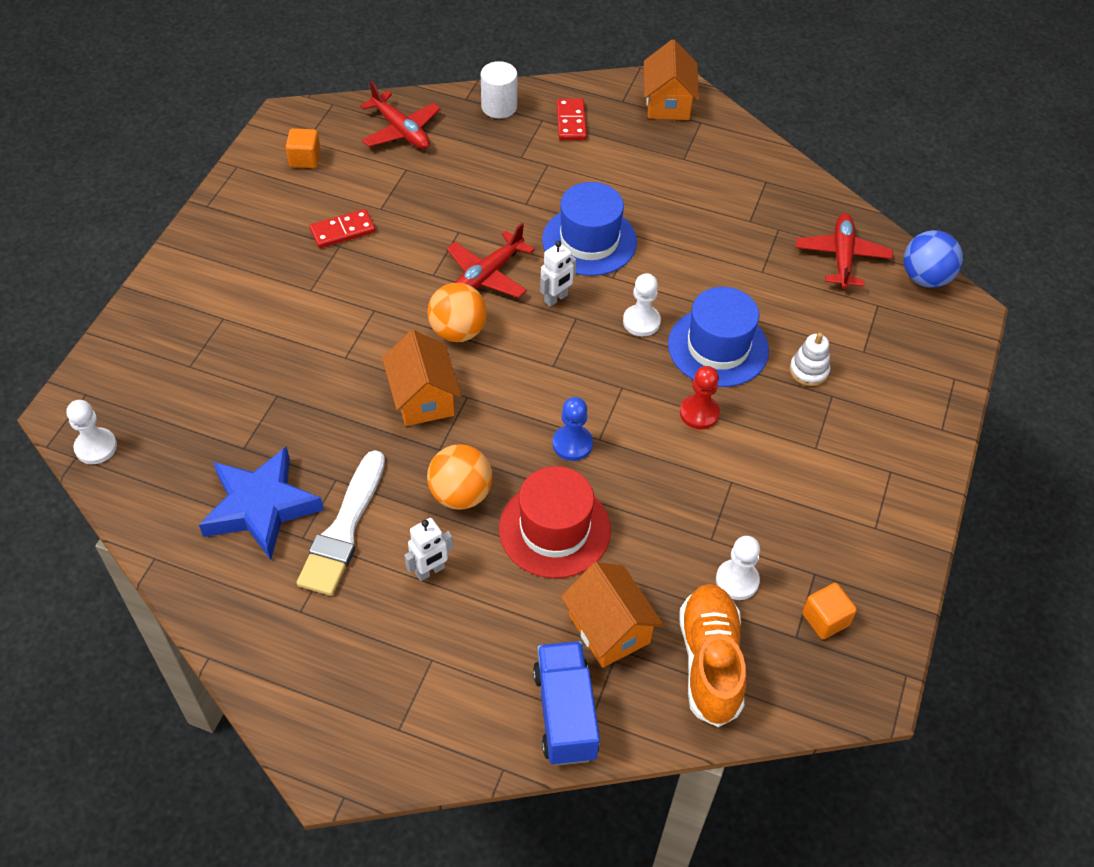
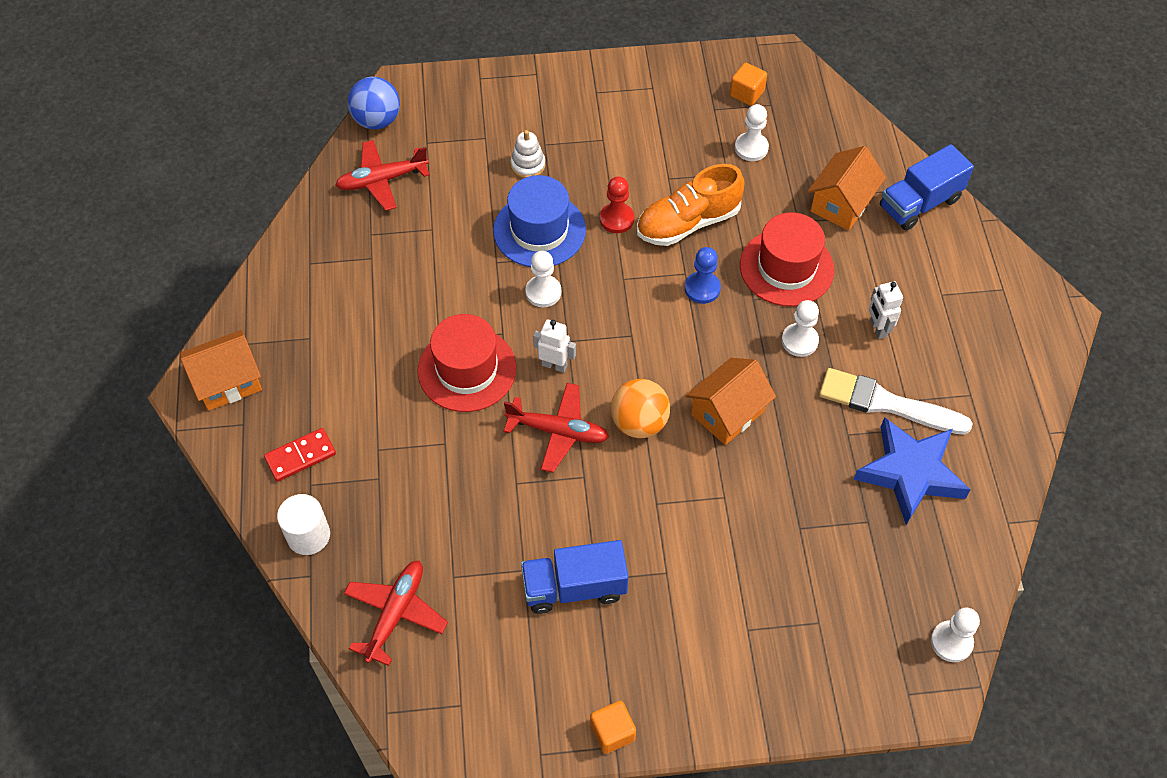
camera: 115 degrees left, 5 degrees up
(305, 159) = (491, 687): orange cube -> orange cube (612, 732)
(343, 231) = (574, 587): red domino -> blue truck
(343, 529) = (886, 403): white brush -> white brush turned 150 degrees counterclockwise
(430, 571) = (877, 328): white robot -> white robot turned 135 degrees counterclockwise
(460, 494) = (799, 341): orange ball -> white pawn
(589, 241) = (467, 369): blue hat -> red hat
(710, 661) = (823, 142): orange shoe -> orange shoe (687, 223)

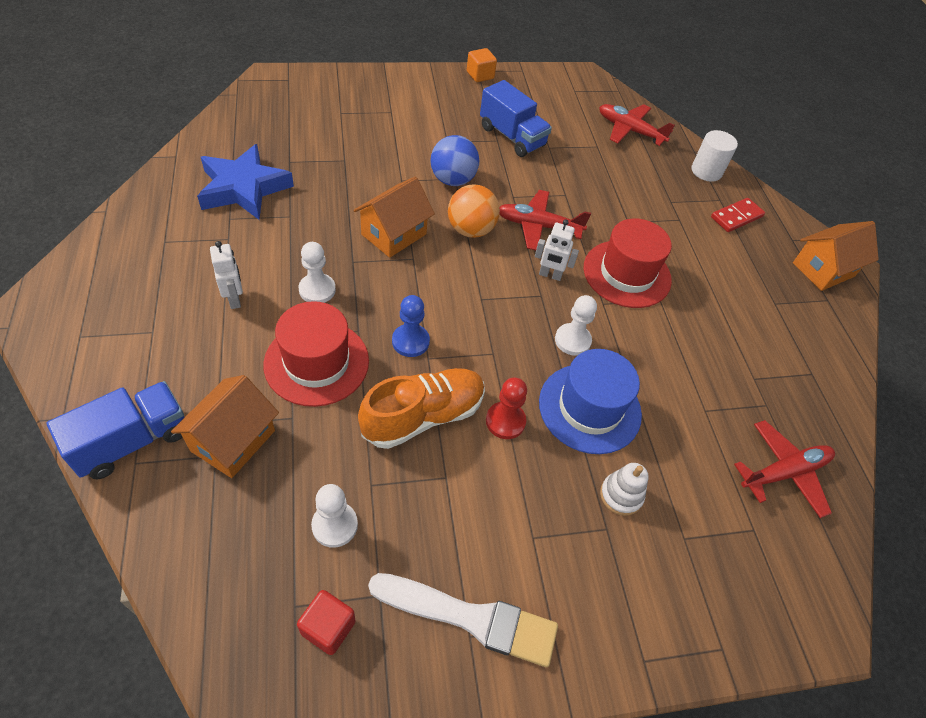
camera: 170 degrees right, 5 degrees down
(377, 120) = (829, 565): blue ball -> blue ball (453, 180)
(396, 613) = (629, 130): red plane -> red plane turned 105 degrees clockwise
(574, 587) = (512, 137): blue truck -> blue truck turned 60 degrees clockwise
(746, 93) = (328, 627): orange cube -> red cube
(886, 403) = (247, 237): white brush -> white brush (471, 618)
(951, 642) = (249, 99): white pawn -> none

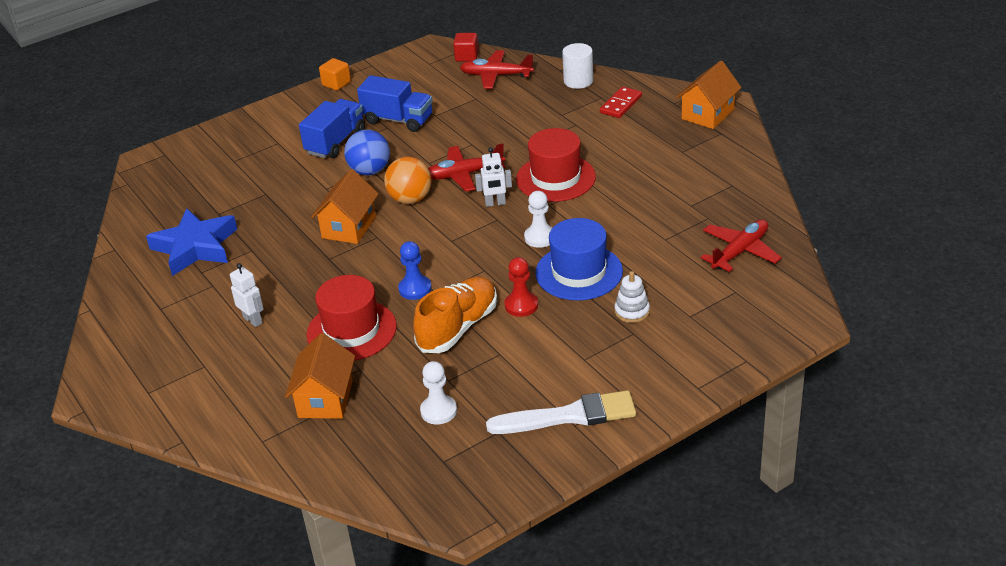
camera: 15 degrees left, 15 degrees down
(132, 441) = (249, 431): blue truck -> blue truck (335, 142)
(317, 290) = (315, 287): white pawn -> none
(328, 627) = (475, 461): red cube -> red cube (467, 56)

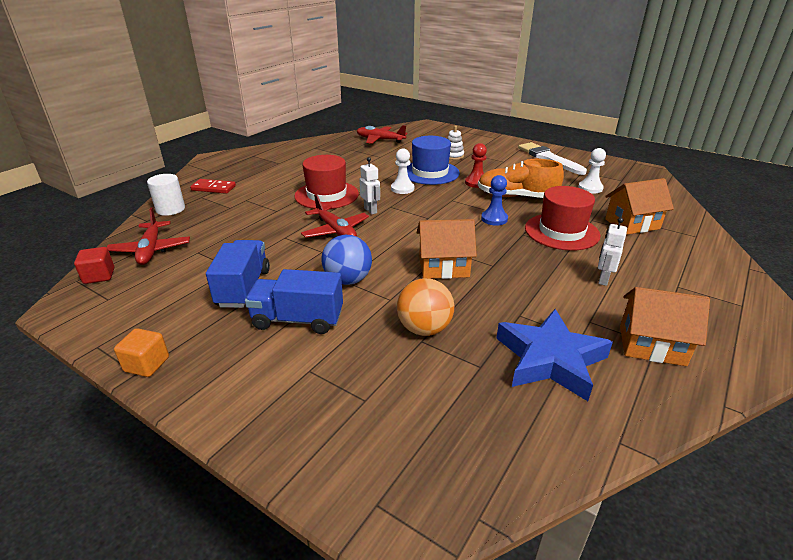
camera: 115 degrees left, 5 degrees down
(410, 199) = (384, 247): orange ball -> orange ball (424, 329)
(708, 114) = (228, 161): orange house -> orange house (651, 345)

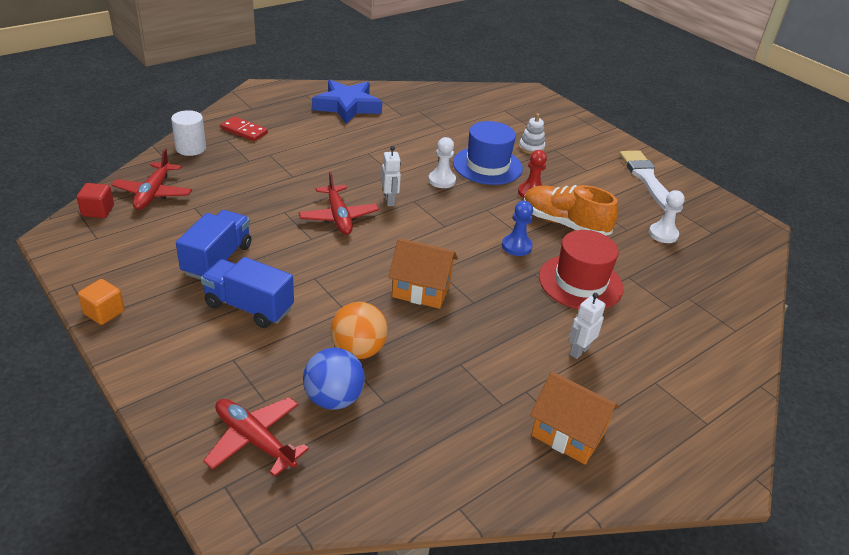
camera: 15 degrees right, 5 degrees up
(326, 195) = (355, 169): red hat -> none
(348, 280) = (318, 278): blue ball -> blue ball (334, 398)
(380, 140) = (460, 104): red plane -> red plane (254, 440)
(550, 359) = (455, 416): blue star -> blue star (347, 106)
(632, 224) = (672, 294): orange house -> none

